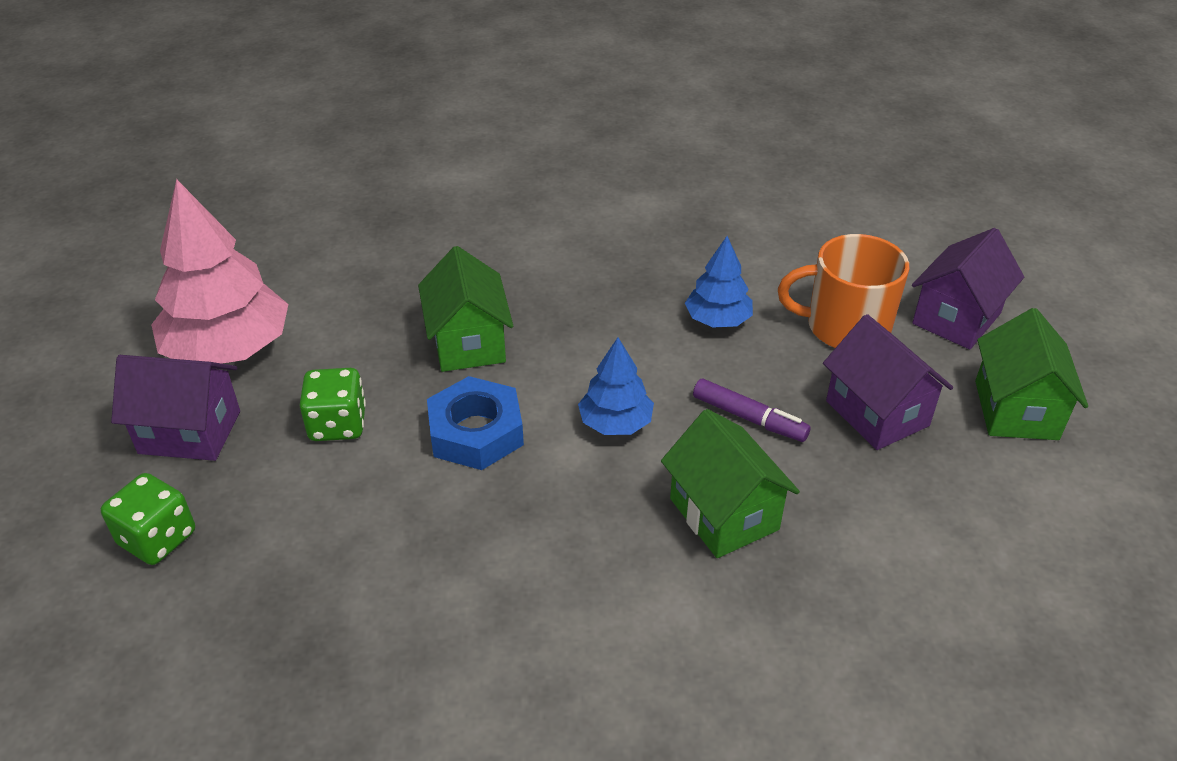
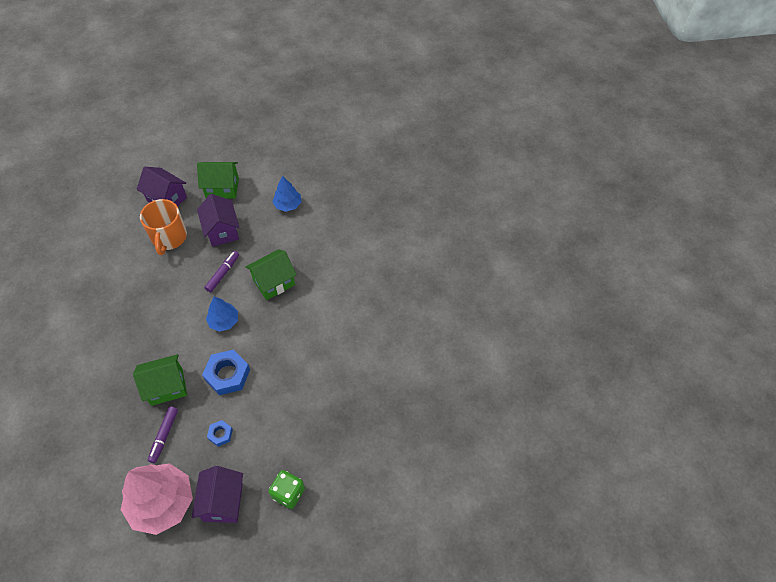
camera: 95 degrees left, 15 degrees up
(338, 424) = (220, 434): green dice -> blue nut
(363, 344) = (164, 436): none -> purple marker
(717, 320) = (159, 284): blue tree -> blue tree (288, 205)
(877, 413) = (222, 231): purple house -> purple house turned 75 degrees counterclockwise

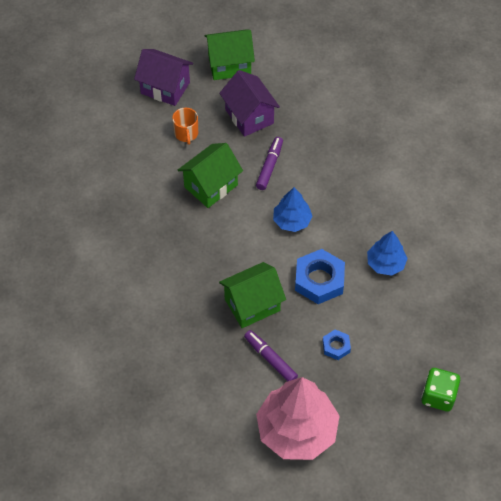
camera: 10 degrees left, 0 degrees up
(164, 436) = (270, 359): purple marker -> purple marker turned 135 degrees clockwise
(169, 237) = (186, 133): orange mug -> orange mug, size x0.54
(223, 502) = (367, 418): purple house -> none
(274, 282) = (335, 168): green house -> green house (211, 186)
(288, 205) = (318, 74): blue tree -> blue tree (385, 263)

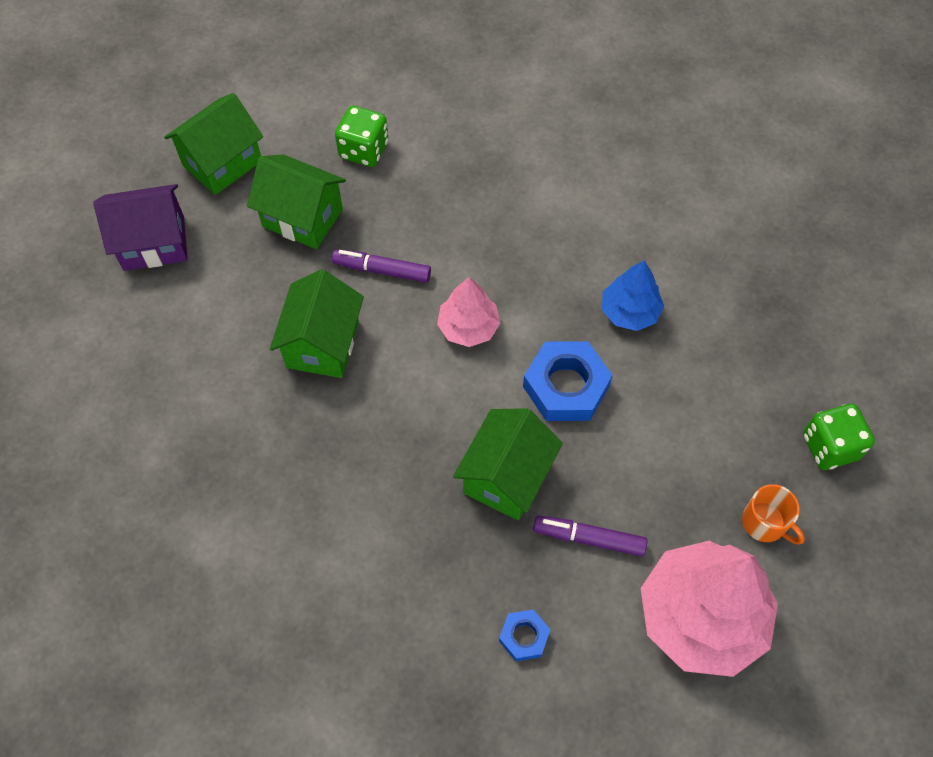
camera: 35 degrees left, 5 degrees up
(186, 133) = (232, 290): orange mug -> orange mug (765, 523)
(249, 116) = (302, 218): purple house -> green house
(270, 166) = (382, 270): purple marker -> purple marker turned 60 degrees counterclockwise
(292, 221) = (468, 327): blue tree -> pink tree
(309, 98) = (364, 150): none -> green dice
(336, 346) = (657, 463): blue nut -> blue nut (524, 637)

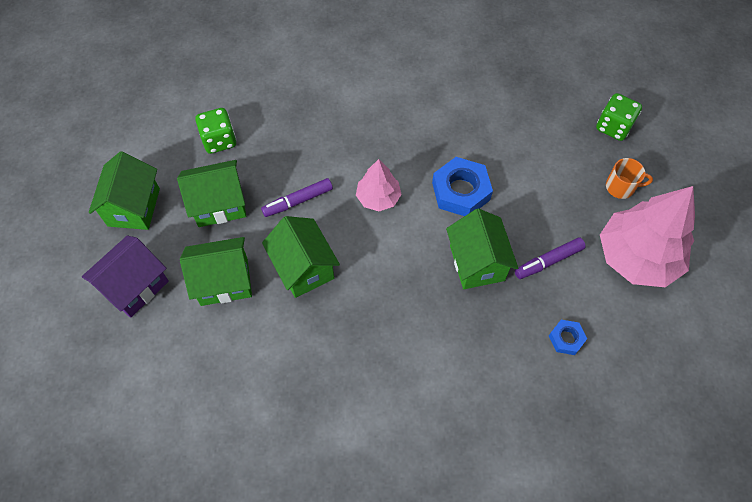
camera: 40 degrees left, 0 degrees up
(236, 300) = (224, 281): none -> green house
(629, 312) = (455, 128): blue tree -> none

